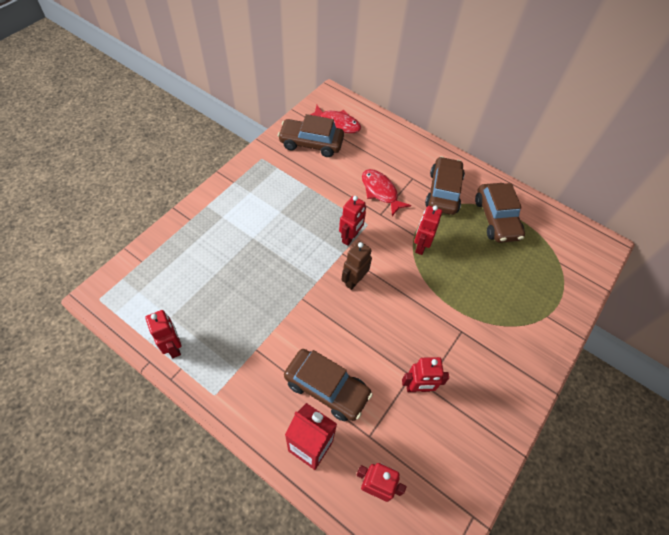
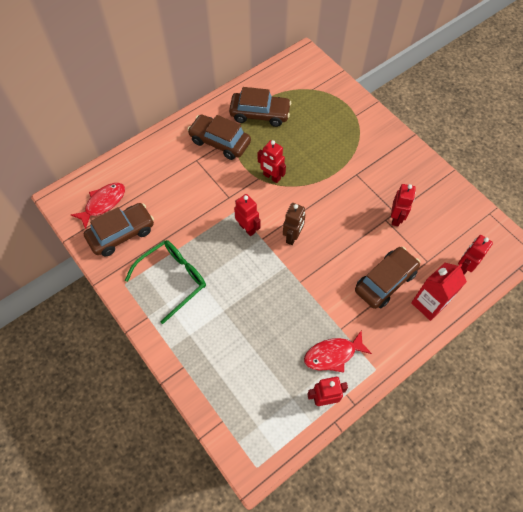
camera: 70 degrees left, 5 degrees up
(276, 191) = (173, 279): none -> green glasses
(311, 143) = (121, 233): brown car -> brown car turned 150 degrees counterclockwise
(354, 281) = (292, 237): brown robot -> brown robot turned 120 degrees counterclockwise
(380, 192) = (203, 190): red fish -> red fish (333, 354)

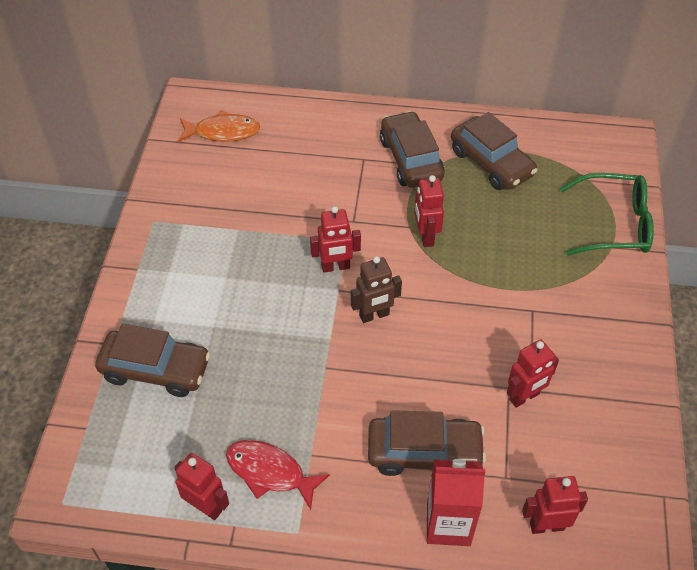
camera: 45 degrees right, 10 degrees down
(103, 203) = (223, 132): red fish -> orange fish
(121, 233) = (206, 173): brown car -> brown car (156, 369)
(173, 279) = (202, 254): green glasses -> green glasses (614, 224)
(247, 228) = (335, 267): red robot -> red robot turned 75 degrees clockwise

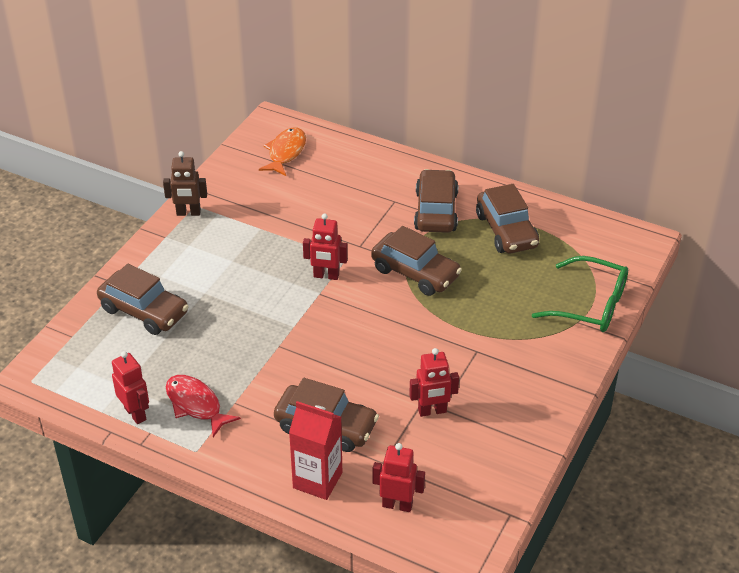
camera: 20 degrees right, 10 degrees down
(223, 132) = (285, 152): orange fish -> orange fish turned 90 degrees counterclockwise
(374, 315) = (339, 319): brown robot -> brown robot (188, 213)
(425, 236) = (415, 272): red robot -> brown car

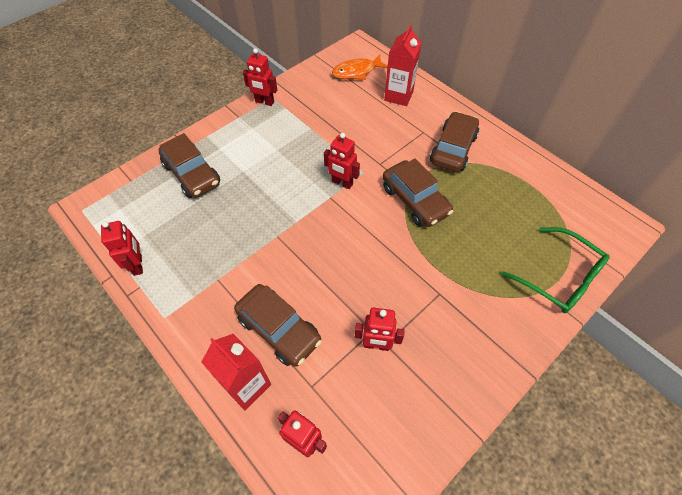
camera: 20 degrees right, 15 degrees up
(188, 213) = (264, 102): brown robot -> red robot
(196, 405) = (187, 272): red fish -> none
(285, 152) = (356, 72): orange fish -> orange fish turned 150 degrees counterclockwise
(349, 168) = (398, 96): none -> red carton
(506, 230) = (506, 182): brown car -> none

